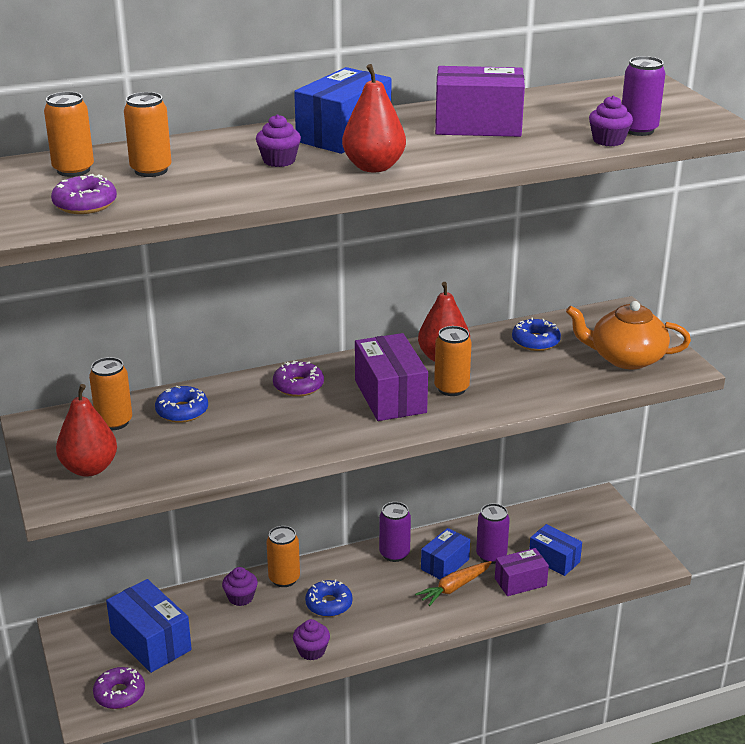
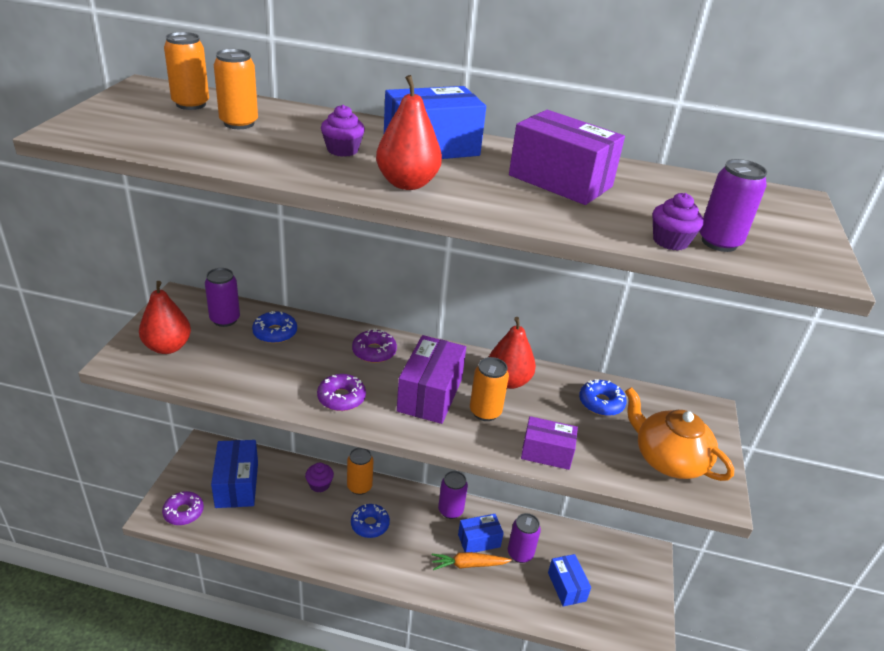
camera: 30 degrees right, 5 degrees up
(85, 204) = (147, 131): purple donut -> purple donut (341, 398)
(114, 422) = (225, 319): orange can -> purple can
(311, 651) = (325, 555): purple cupcake -> none
(520, 582) = (523, 590): purple box -> purple box (546, 453)

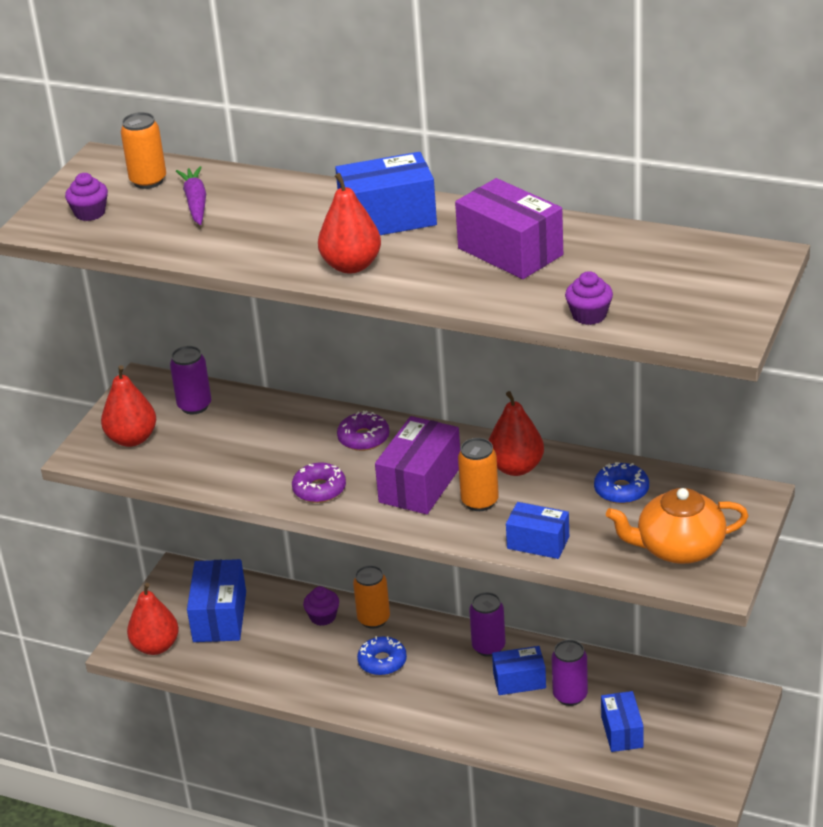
camera: 15 degrees right, 0 degrees up
(183, 512) = (156, 646): purple donut -> red pear
(239, 123) = (196, 202): orange can -> purple carrot
(275, 333) = (251, 419): blue donut -> none
(342, 150) = (295, 229): purple cupcake -> purple cupcake (90, 213)
(469, 564) = (501, 706): orange carrot -> none
(546, 453) = (538, 542): purple box -> blue box
(668, 459) = (678, 548): orange teapot -> orange teapot turned 60 degrees counterclockwise
(719, 242) = (639, 314): purple can -> none

